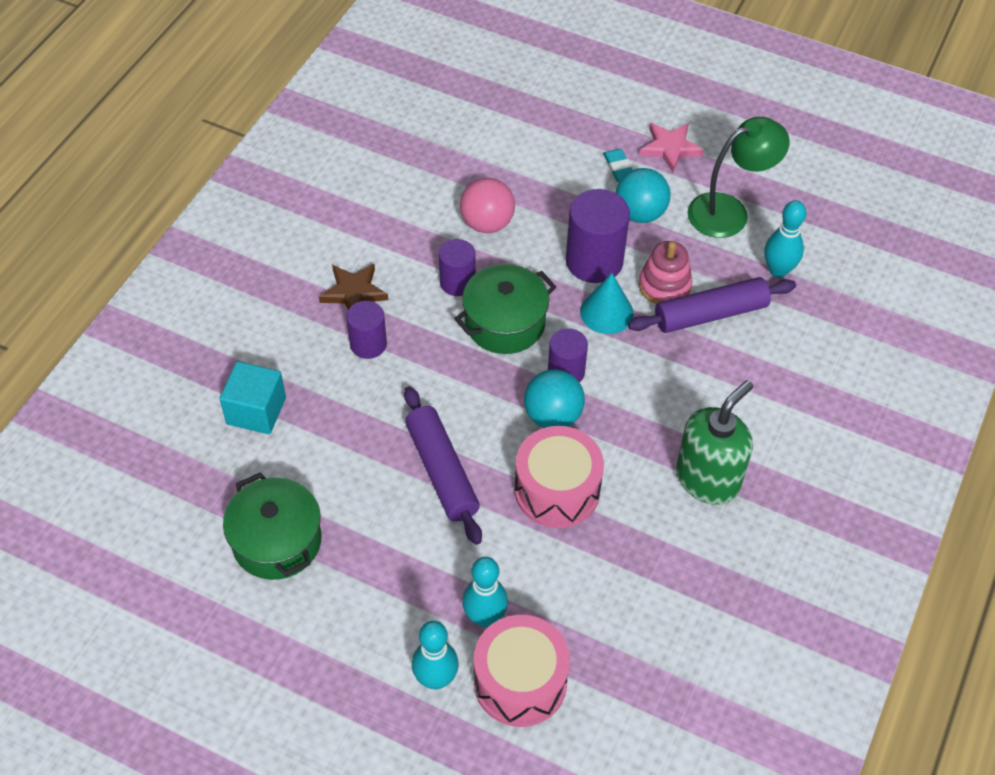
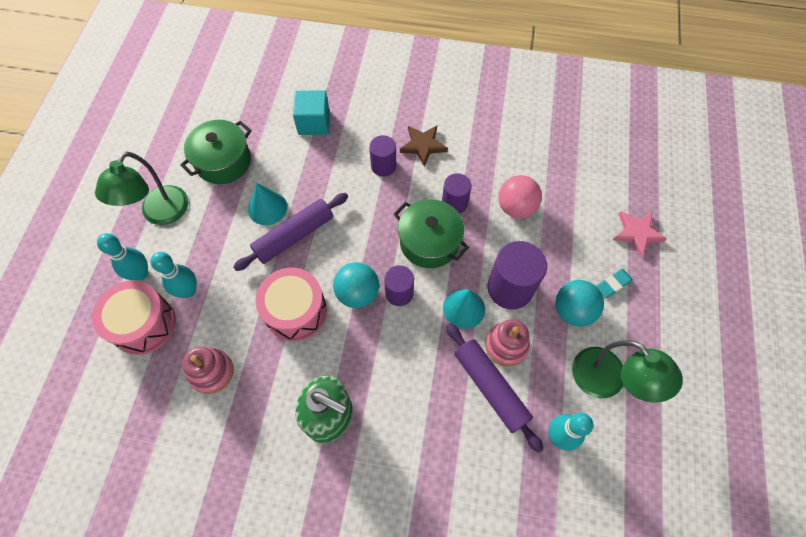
camera: 75 degrees right, 10 degrees up
(339, 641) = (160, 214): none -> green lamp
(383, 496) = (267, 208): none -> turquoise cone
(615, 603) = (211, 372): none -> pink stacking toy
(670, 148) = (654, 319): pink star -> pink star (636, 233)

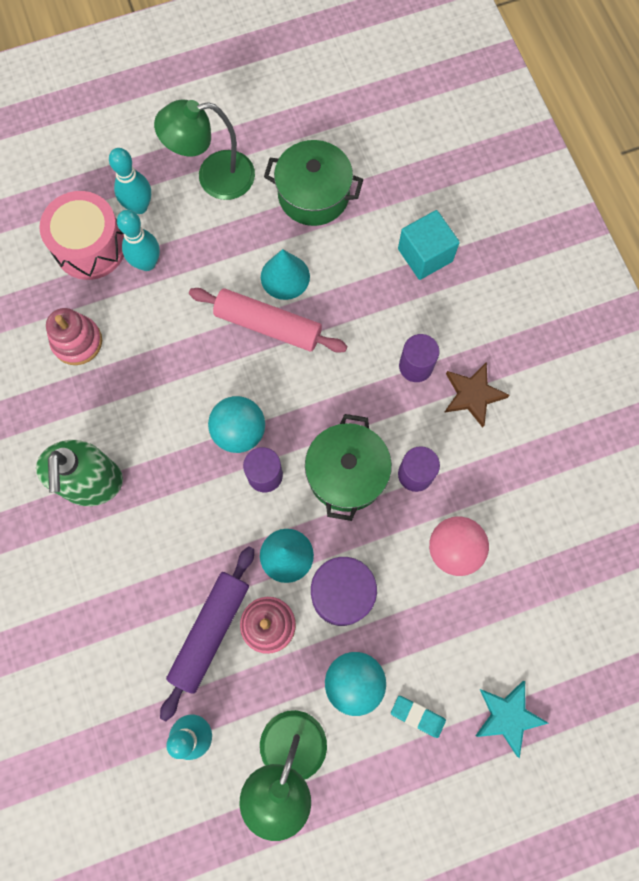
camera: 60 degrees right, 10 degrees up
(294, 236) = (268, 325): purple rolling pin -> pink rolling pin
(295, 311) = (183, 381): pink drum -> none
(636, 233) = (508, 716): pink star -> turquoise star

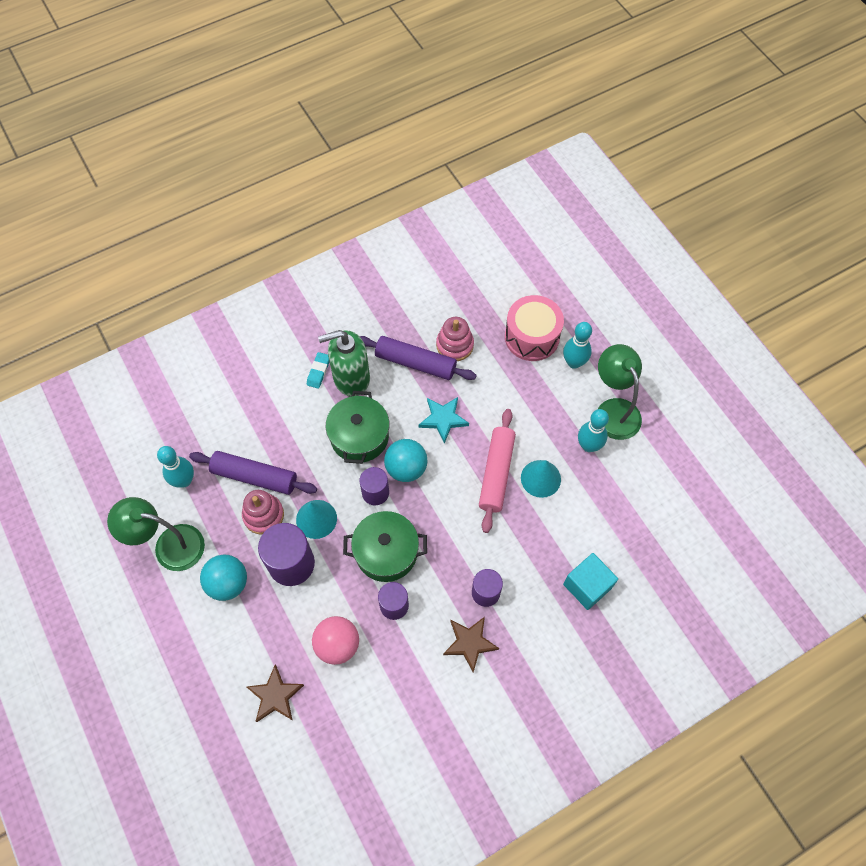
camera: 80 degrees right, 10 degrees down
(90, 395) = (415, 363): none -> purple rolling pin
(147, 263) = (528, 377): turquoise bowling pin -> turquoise bowling pin (588, 445)
(313, 195) = (619, 487): green pot -> green pot (359, 436)
(417, 716) = (207, 634): turquoise eraser -> turquoise eraser (318, 371)
(506, 634) = (275, 696): none -> brown star
(508, 716) = (212, 704): turquoise star -> turquoise star (443, 419)

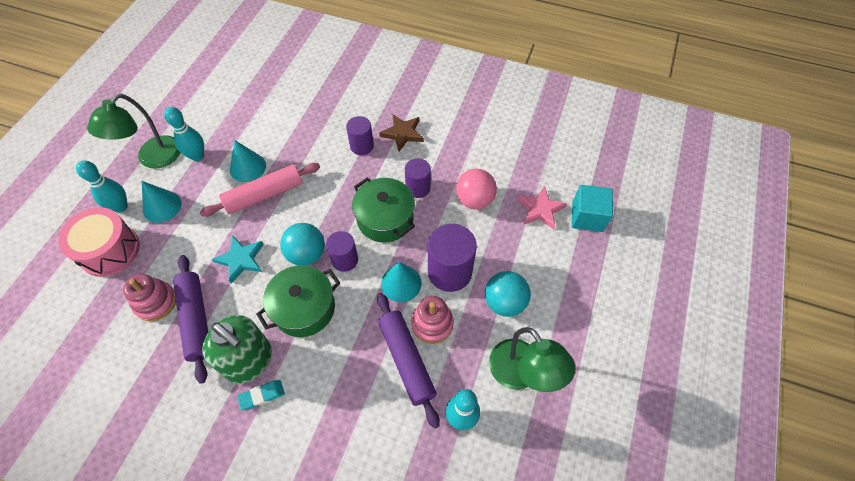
camera: 130 degrees left, 5 degrees down
(275, 696) = (540, 209): brown star -> pink star
(549, 391) = (162, 206): none -> turquoise cone
(587, 586) = (310, 100): turquoise cube -> turquoise cube (587, 217)

